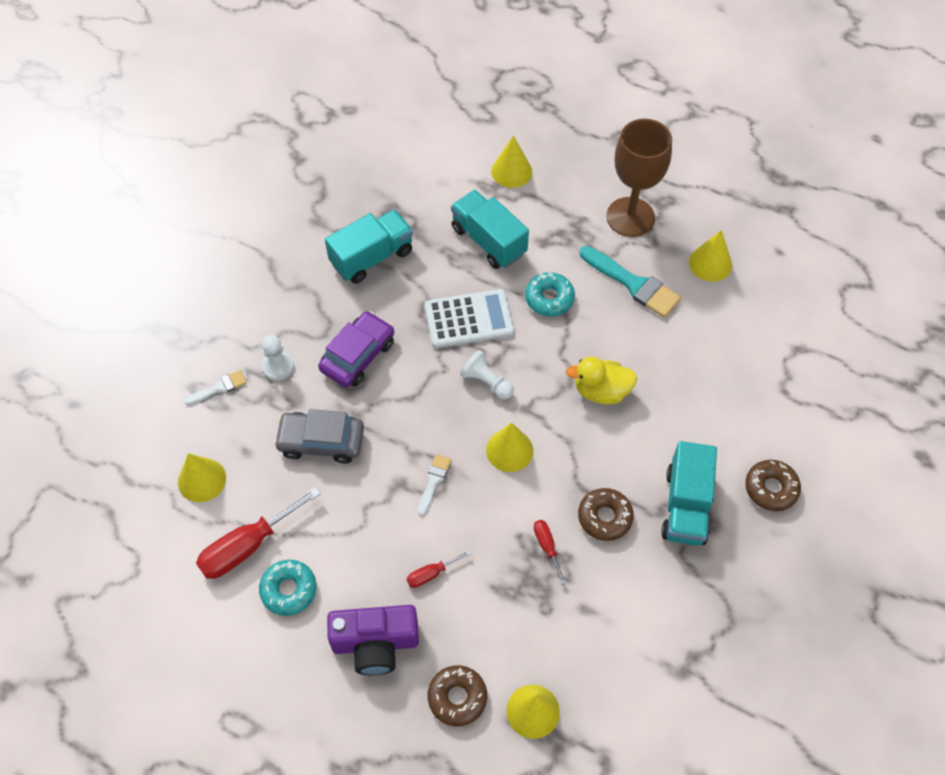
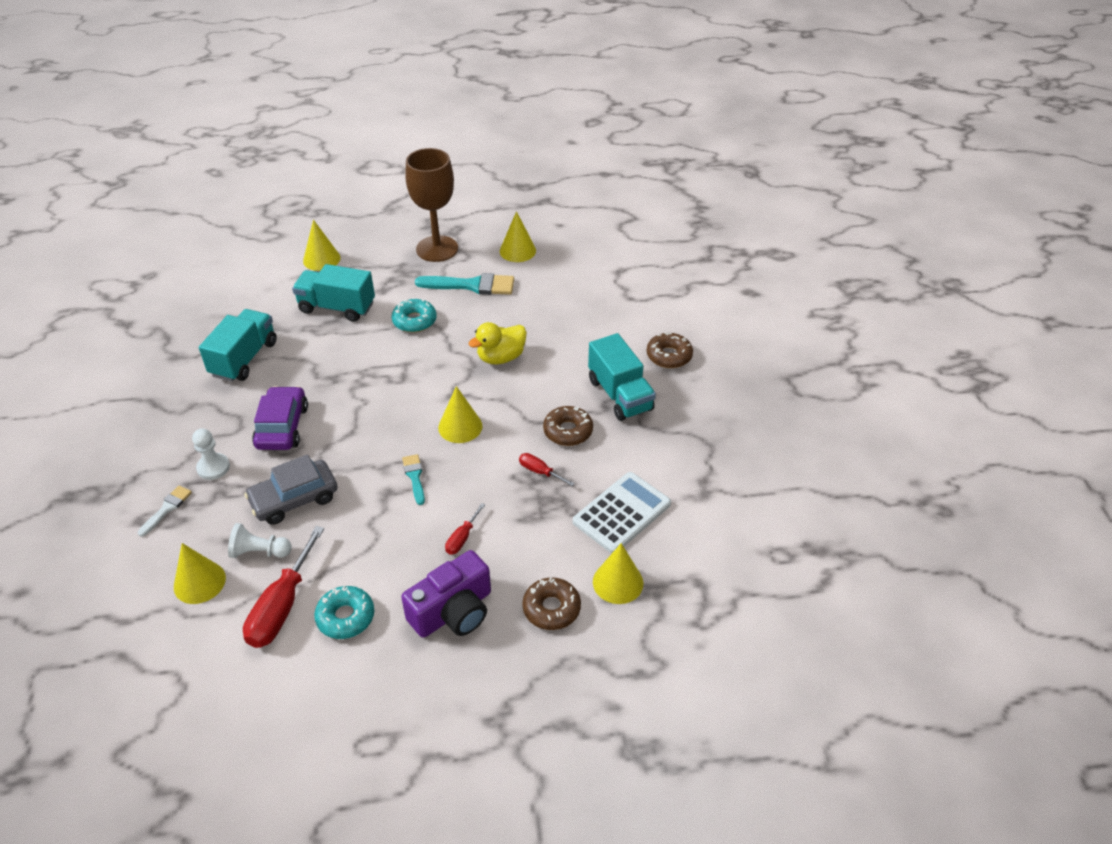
camera: 35 degrees left, 15 degrees down
(434, 481) = (414, 477): white brush -> turquoise brush
(469, 319) = (360, 361): white calculator -> white calculator (622, 513)
(486, 382) = (406, 393): white pawn -> white pawn (259, 552)

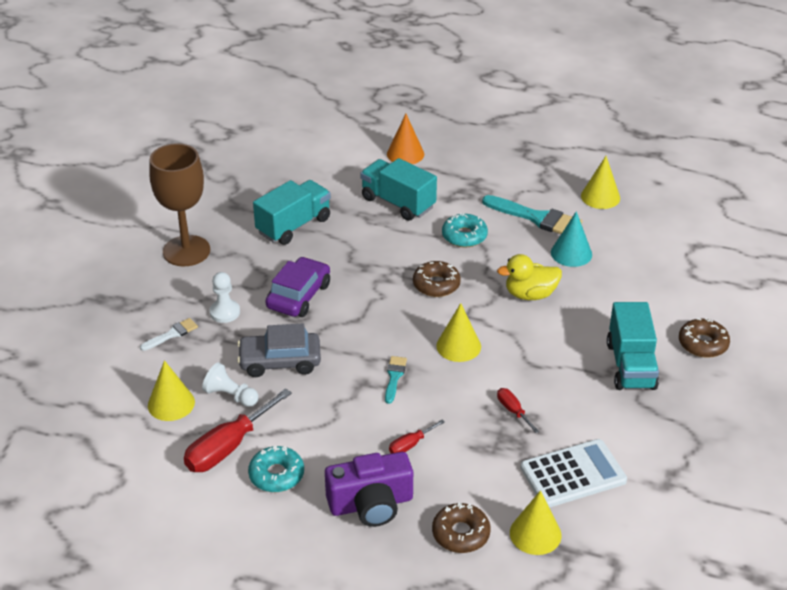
camera: 25 degrees right, 5 degrees down
(321, 259) = (405, 154): yellow cone -> orange cone
(437, 249) = (520, 173): brown goblet -> brown goblet (186, 251)
(518, 309) = (571, 253): none -> turquoise cone
(568, 431) = (560, 383): brown donut -> brown donut (436, 284)

